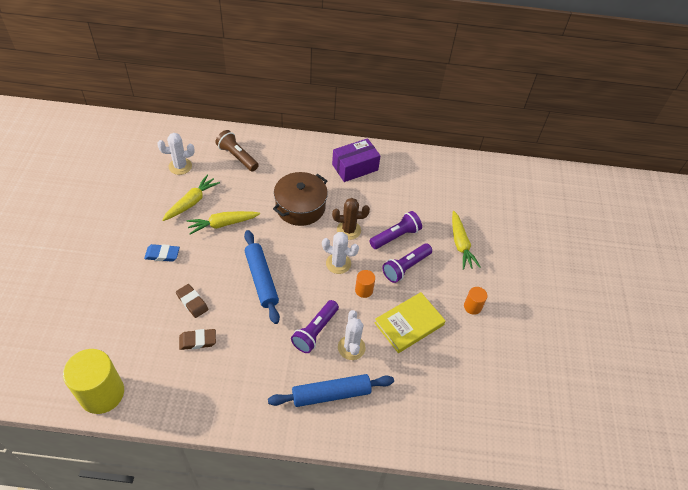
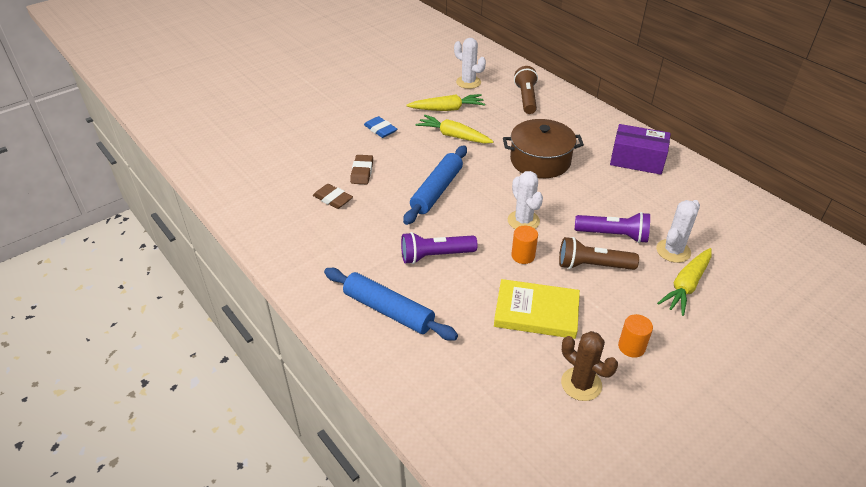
camera: 50 degrees right, 10 degrees down
(102, 393) = (228, 187): yellow cylinder -> none
(348, 230) = (567, 202): brown cactus -> brown cactus (581, 384)
(351, 347) = (453, 290): white cactus -> white cactus (673, 251)
(406, 267) = (592, 266): purple flashlight -> brown flashlight

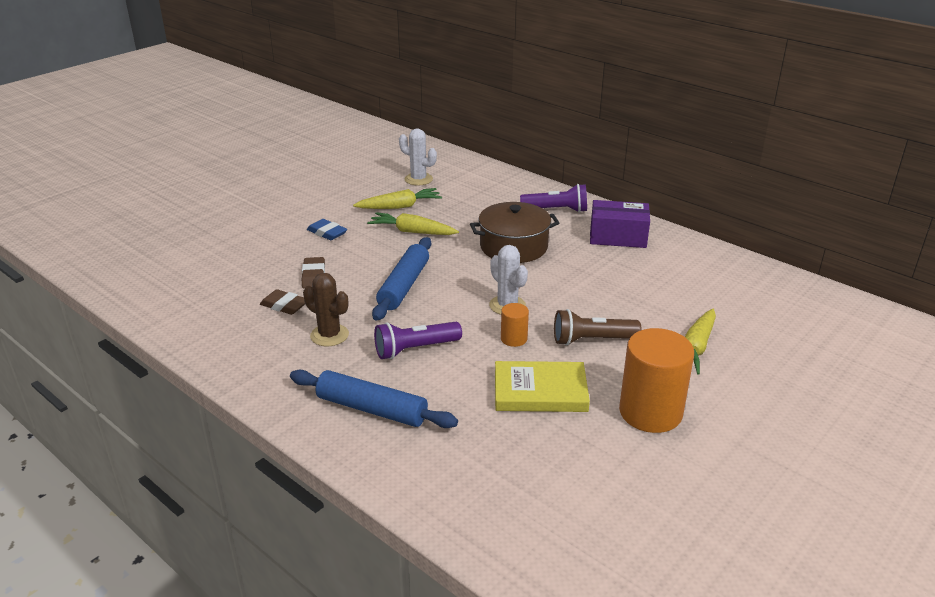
camera: 10 degrees left, 10 degrees down
(526, 98) = (486, 189): brown flashlight -> none
(581, 384) = (604, 454): brown cactus -> brown cactus (329, 335)
(613, 235) = (608, 309): purple flashlight -> purple flashlight (556, 210)
(631, 347) = (650, 412): orange cylinder -> orange cylinder, size x2.09
(673, 251) = (674, 317): white cactus -> none

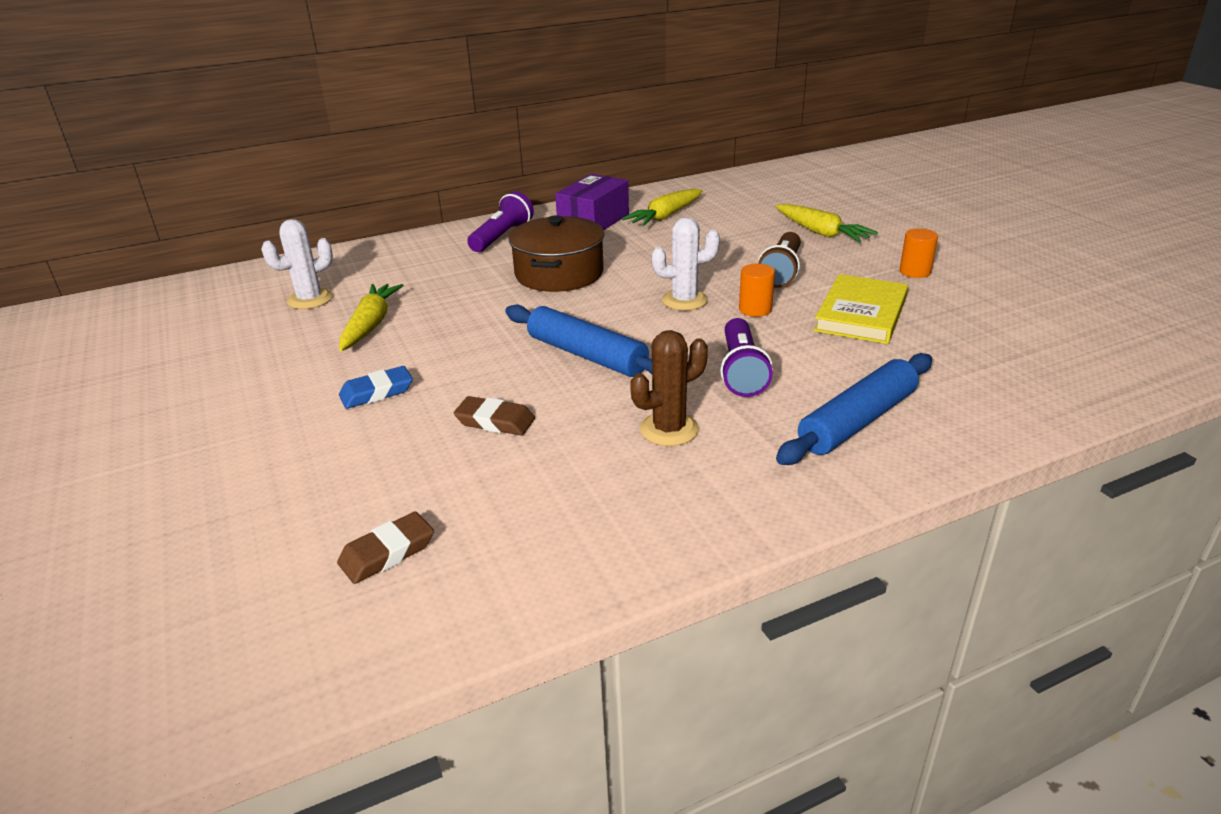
camera: 65 degrees left, 0 degrees up
(284, 305) = (558, 459): brown eraser -> brown eraser (387, 553)
(412, 232) = (452, 327): yellow carrot -> yellow carrot (665, 216)
(650, 412) = (915, 272): orange cylinder -> orange cylinder, size x0.48

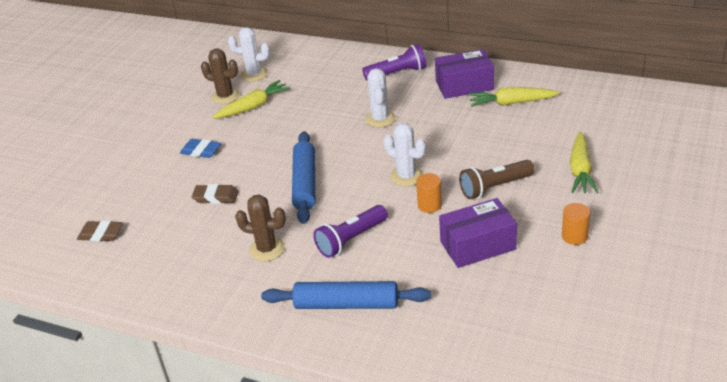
camera: 50 degrees right, 5 degrees up
(306, 332) = (225, 96): none -> brown cactus
(495, 421) = (216, 197): brown eraser -> brown eraser turned 60 degrees counterclockwise
(559, 273) = (380, 119): brown pot -> white cactus
(861, 314) = (478, 245): yellow book -> purple box

